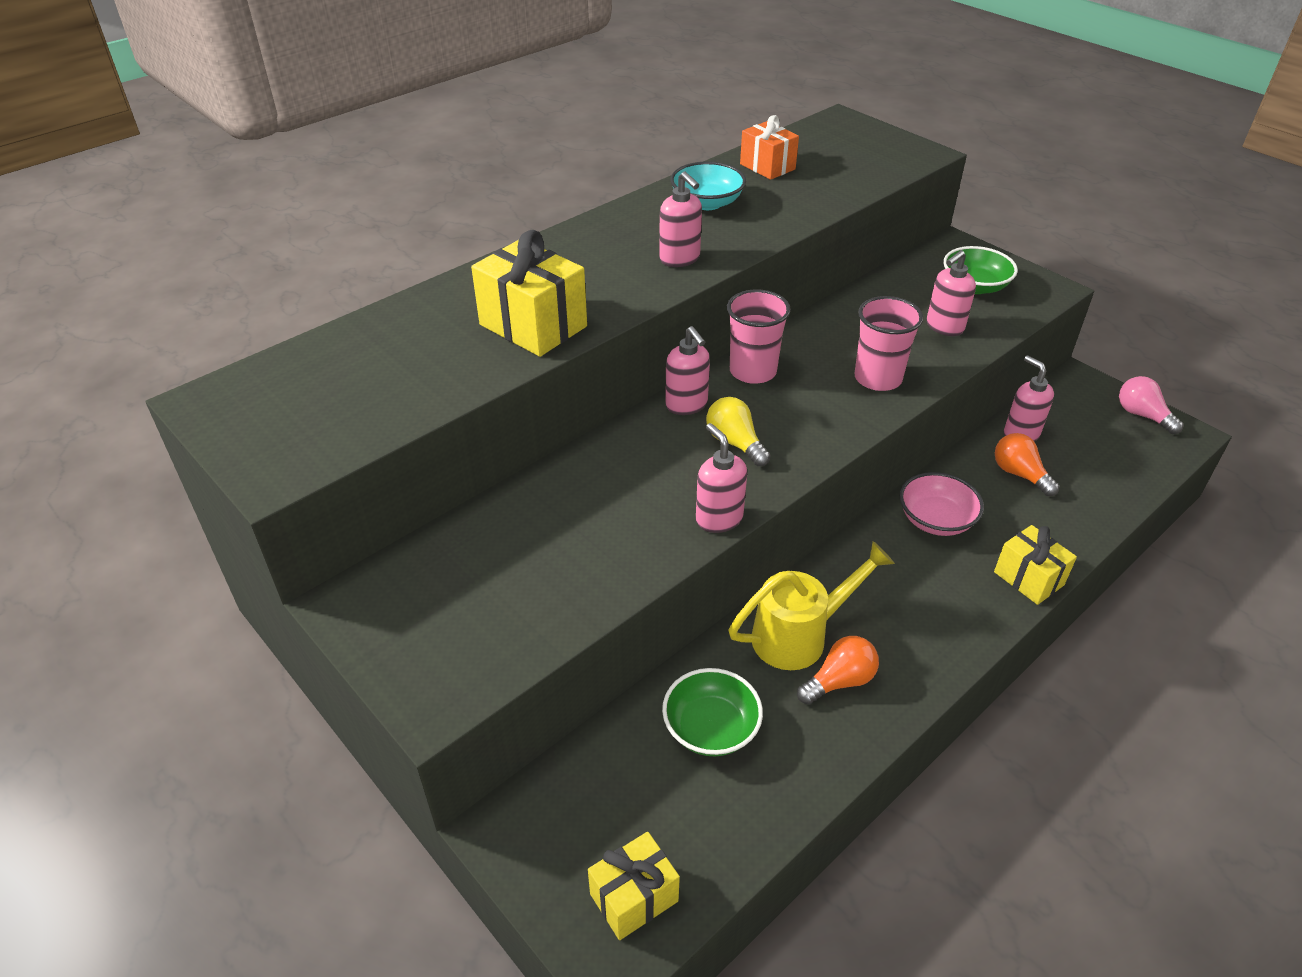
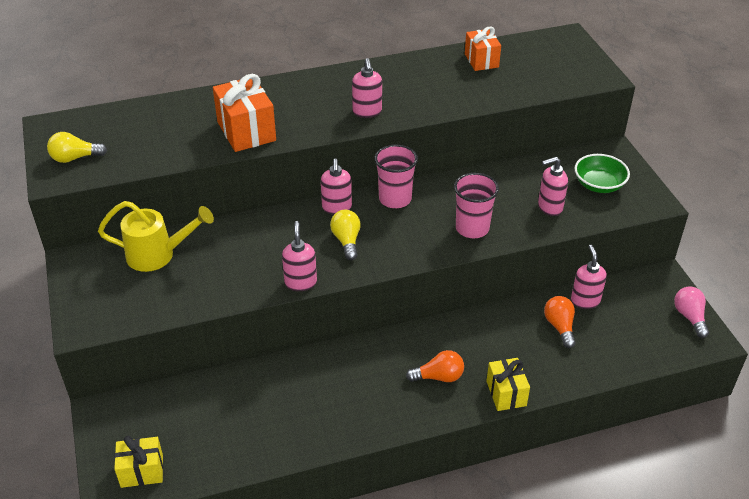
camera: 25 degrees right, 0 degrees up
(287, 435) = (75, 158): none -> yellow light bulb
(533, 325) = (246, 131): yellow gift -> orange gift
(707, 203) = (417, 77): turquoise bowl -> none
(711, 728) = (243, 404): green bowl -> none
(799, 635) = (333, 373): yellow watering can -> yellow watering can (158, 255)
(839, 681) = (336, 407): orange light bulb -> orange light bulb (439, 377)
(936, 520) = (476, 336): pink bowl -> none

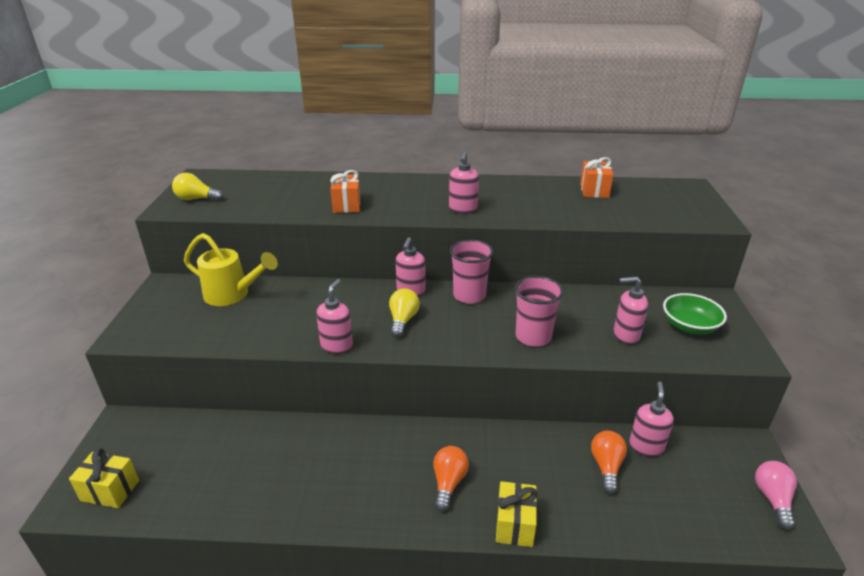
camera: 20 degrees right, 10 degrees down
(246, 131) = (346, 205): orange gift -> orange gift, size x0.65
(439, 377) = (448, 483): orange light bulb -> orange light bulb turned 90 degrees counterclockwise

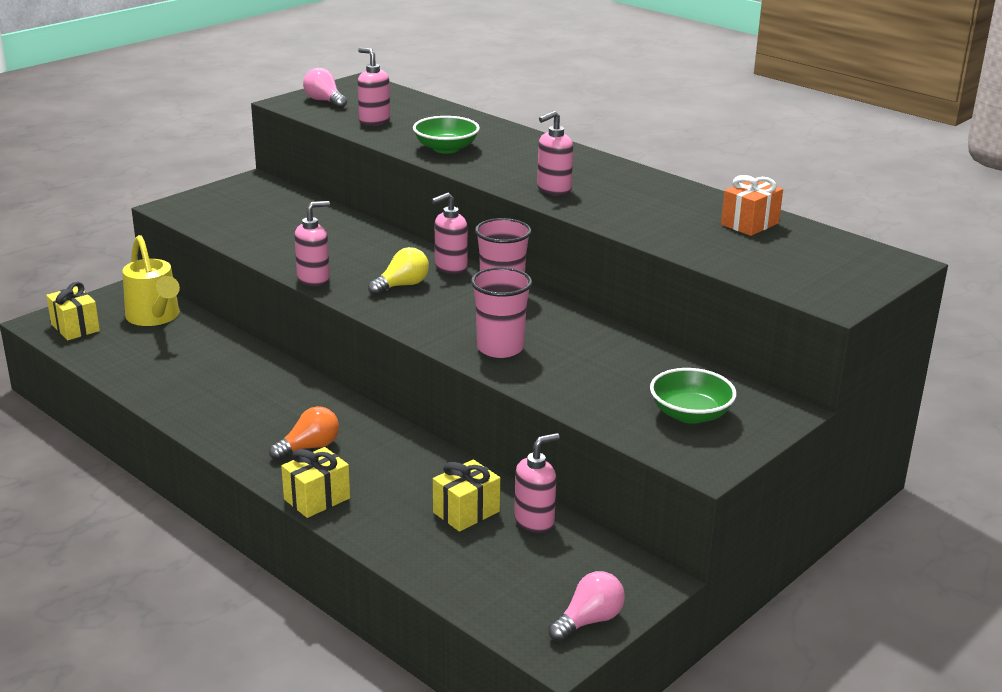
camera: 40 degrees right, 5 degrees down
(196, 199) = (324, 101): yellow light bulb -> pink light bulb
(232, 295) = (292, 209): yellow watering can -> yellow watering can (155, 317)
(346, 205) = (446, 148): orange gift -> green bowl
(606, 467) = (466, 512): orange light bulb -> yellow gift
(625, 335) = (598, 389): pink soap dispenser -> pink soap dispenser (374, 121)

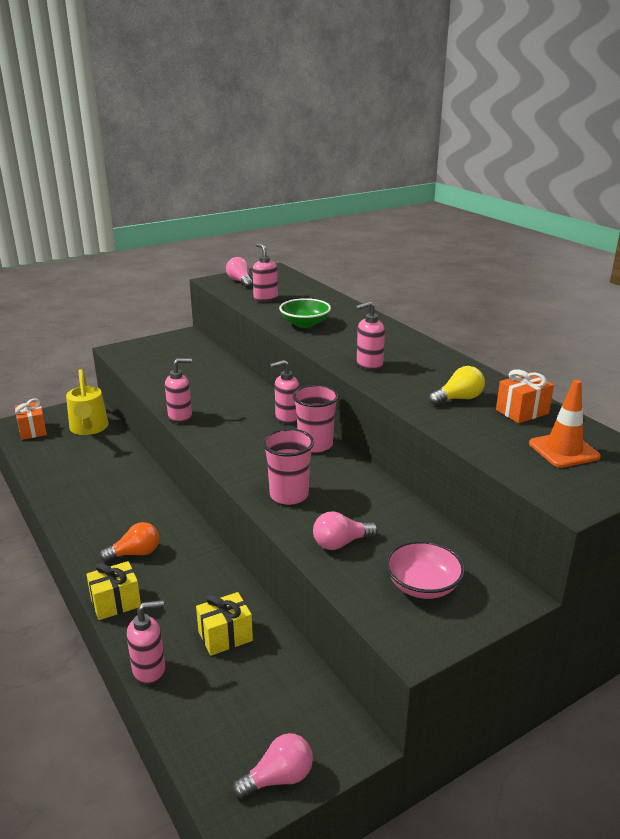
camera: 15 degrees right, 0 degrees up
(75, 327) = (32, 430): yellow gift -> orange gift
(402, 285) = (242, 429): yellow light bulb -> yellow light bulb (458, 399)
(534, 521) = (277, 656): pink soap dispenser -> pink soap dispenser (149, 670)
(584, 387) = (341, 543): none -> pink light bulb
(690, 414) = (422, 585): green bowl -> pink bowl
(808, 257) = (563, 450): none -> orange traffic cone

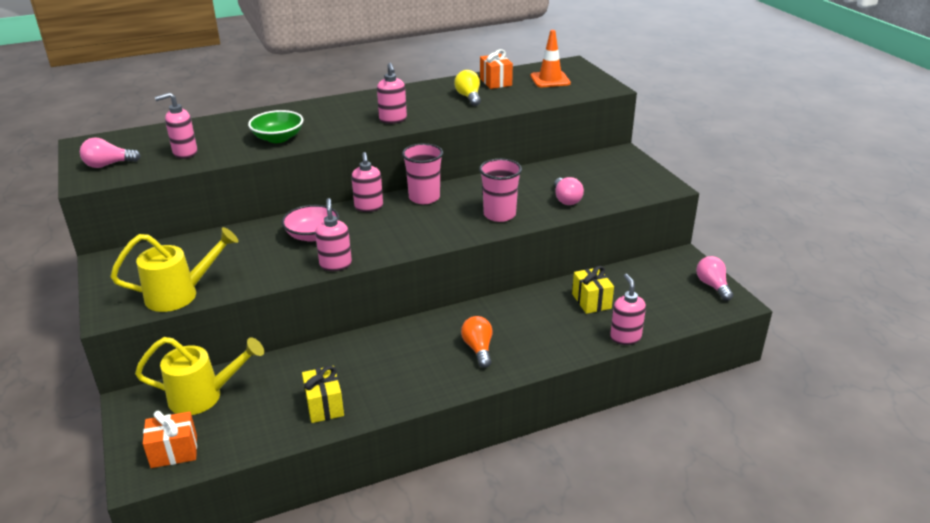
camera: 80 degrees left, 5 degrees up
(116, 603) = (546, 358): yellow gift -> yellow gift (324, 406)
(139, 366) = (180, 294): none -> yellow watering can
(422, 585) = (613, 177): pink bowl -> pink bowl (312, 235)

